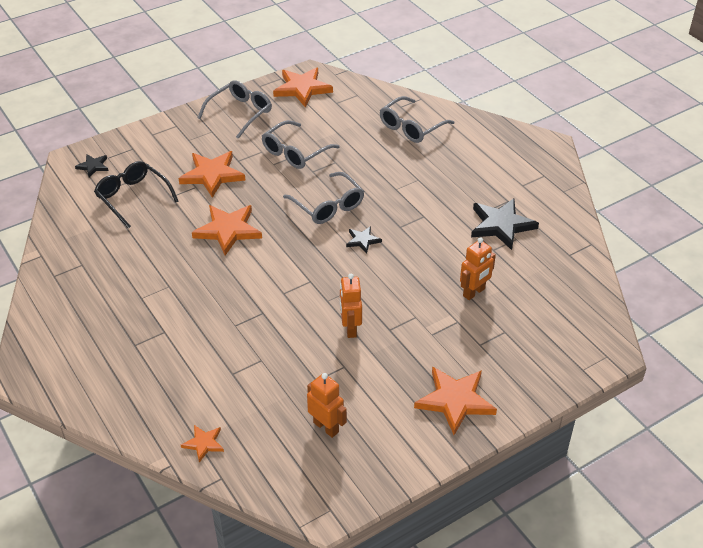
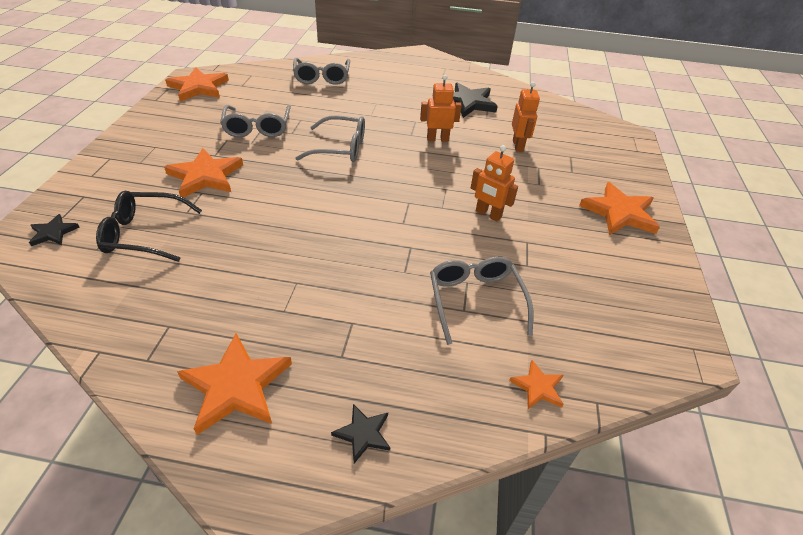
camera: 50 degrees left, 0 degrees up
(228, 230) = (284, 207): orange star -> orange star (236, 386)
(241, 113) = (165, 123): grey glasses -> grey glasses (475, 299)
(326, 427) = (589, 292): orange robot -> orange robot (437, 139)
(362, 240) = (401, 156): black star -> black star (363, 434)

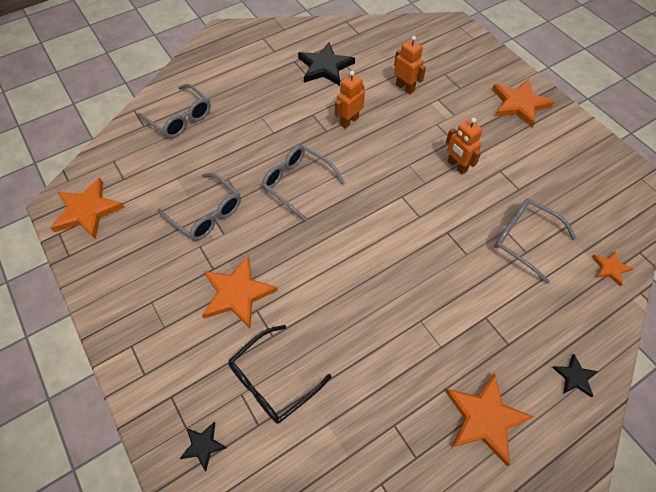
camera: 40 degrees left, 15 degrees up
(341, 148) = (297, 183): grey glasses -> grey glasses turned 105 degrees counterclockwise
(488, 214) = (456, 166): orange robot -> orange robot turned 60 degrees clockwise

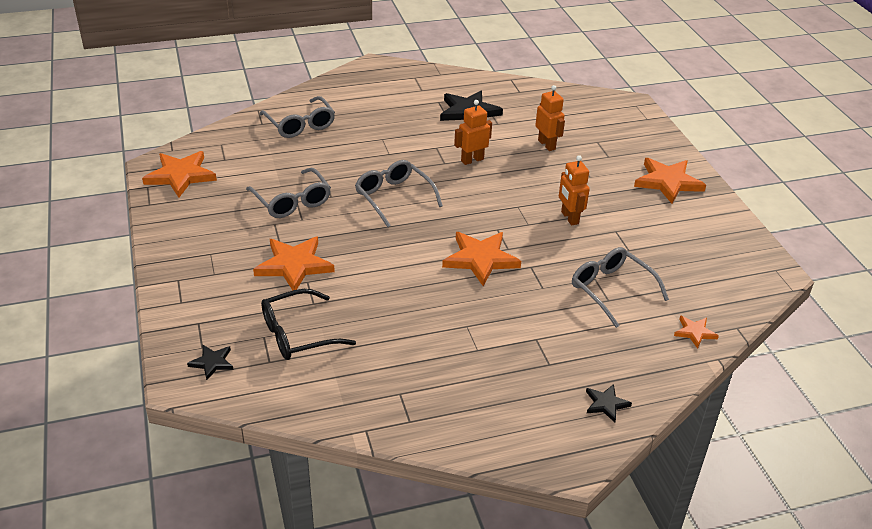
camera: 15 degrees right, 20 degrees down
(484, 418) = (493, 411): orange star -> orange star (480, 259)

